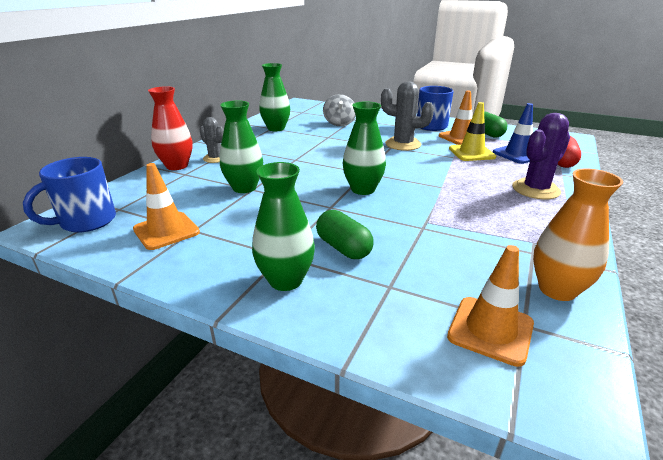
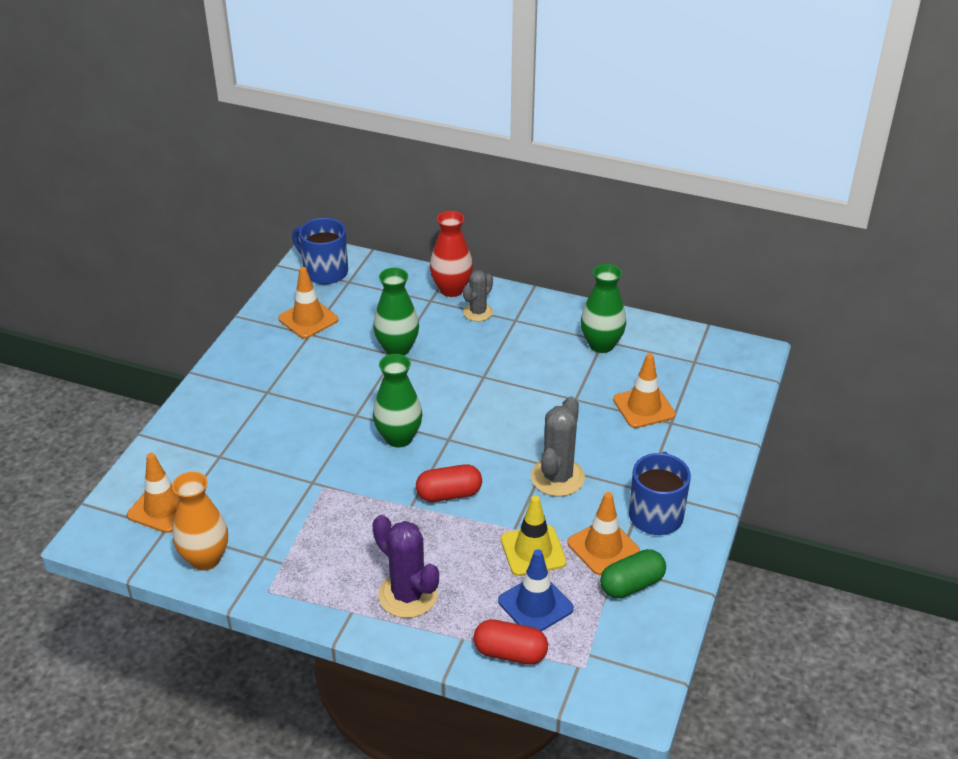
camera: 85 degrees right, 10 degrees up
(286, 280) = (231, 398): green vase -> none
(339, 123) = (644, 407): grey spinning top -> orange traffic cone
(343, 248) = (276, 427): green capsule -> none
(425, 174) = (449, 494): none -> red capsule

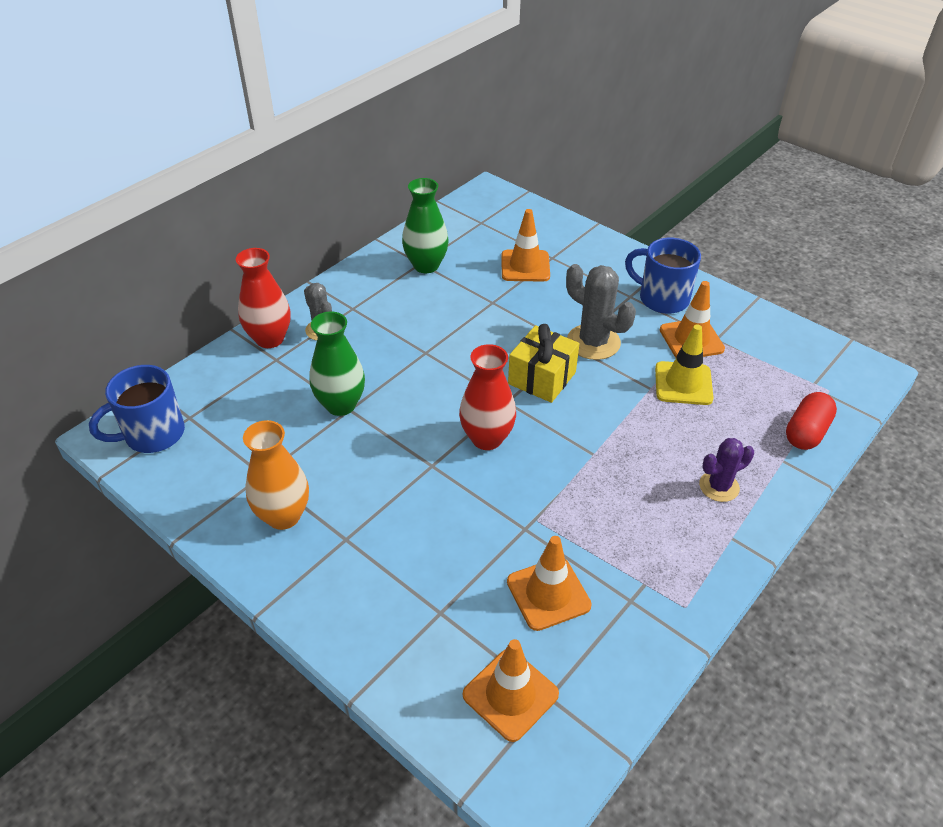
camera: 70 degrees left, 5 degrees up
(205, 559) = (617, 661): orange vase -> orange vase (283, 516)
(308, 319) = (234, 469): orange traffic cone -> orange traffic cone (548, 593)
(398, 438) = (487, 438): green vase -> red vase
(408, 595) = (719, 486): purple cactus -> purple cactus, size x0.63
(449, 494) = (587, 421): red capsule -> none
(489, 454) = (542, 378): none -> yellow gift
(535, 605) = (751, 400): blue traffic cone -> none
(632, 585) = (740, 336): green capsule -> none

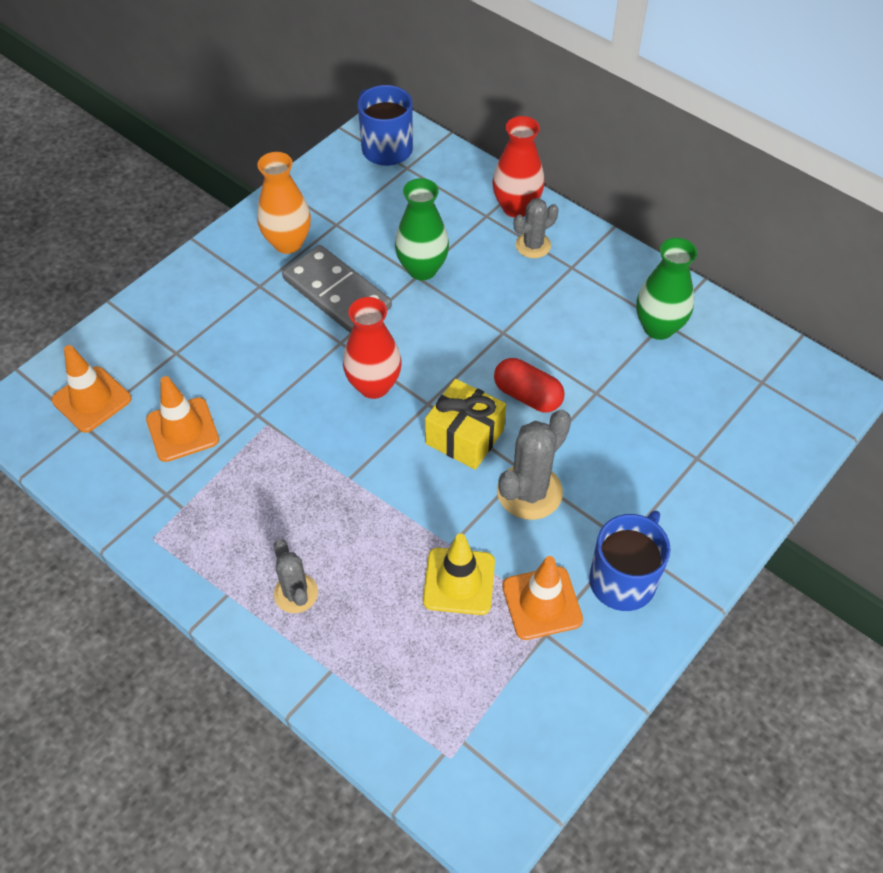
camera: 90 degrees right, 10 degrees up
(366, 470) = (336, 293): none -> grey domino
(525, 266) = (672, 427): orange traffic cone -> none
(719, 486) = (296, 593): purple cactus -> grey cactus
(806, 432) = (375, 708): red capsule -> red capsule (527, 395)

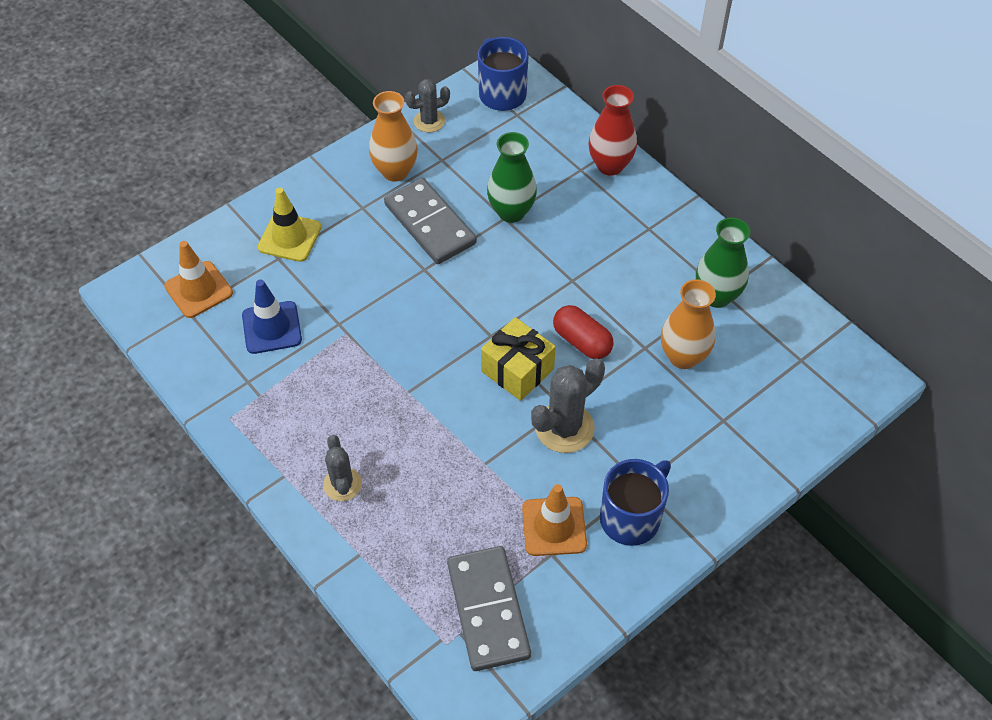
camera: 10 degrees right, 0 degrees up
(182, 430) = (272, 327): orange traffic cone -> blue traffic cone
(374, 385) = (446, 312): red vase -> none
(459, 581) = (485, 496): yellow traffic cone -> yellow traffic cone (289, 237)
(489, 710) = (488, 610): none -> grey domino
(533, 245) = (617, 203): grey cactus -> grey cactus (429, 121)
(638, 396) = (683, 357): none -> orange vase

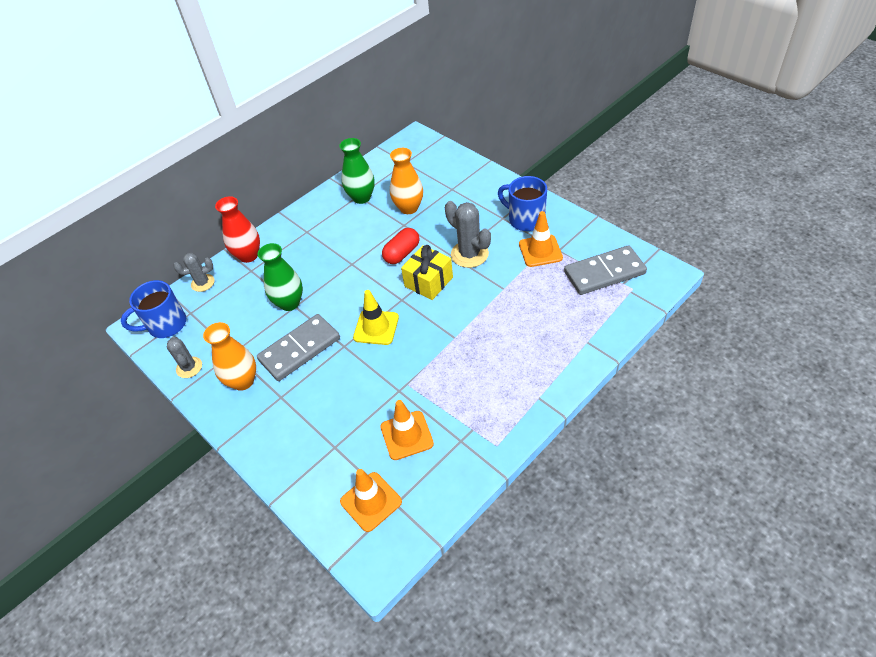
camera: 90 degrees left, 5 degrees down
(272, 327) = (406, 435): blue traffic cone -> orange traffic cone
(289, 237) = (312, 443): yellow traffic cone -> yellow traffic cone (376, 327)
(342, 484) = (537, 361): grey cactus -> grey cactus (203, 283)

